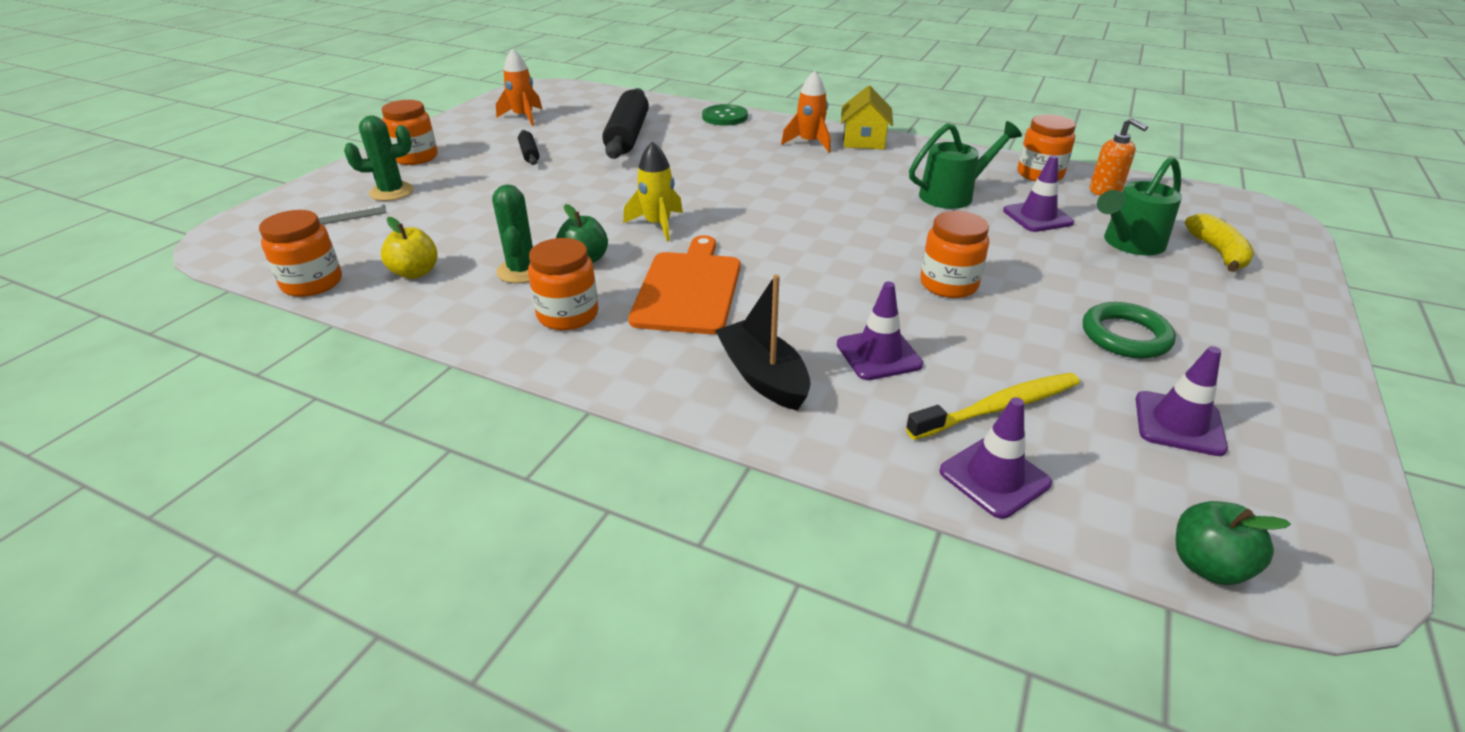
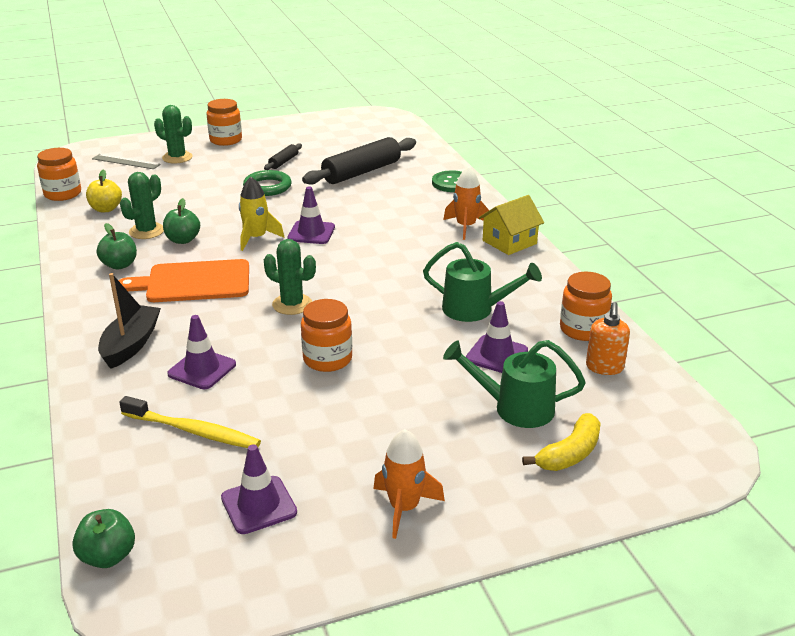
camera: 45 degrees right, 5 degrees down
(523, 117) = (330, 134): orange rocket -> orange rocket (404, 508)
(568, 315) = (119, 265): orange jar -> green apple
(688, 289) = (194, 282): orange cutting board -> orange cutting board turned 150 degrees counterclockwise
(820, 260) = (292, 304): none -> green cactus
(994, 477) = (116, 454): purple traffic cone -> purple traffic cone (311, 233)
(1125, 336) = (353, 450): green ring -> green ring (267, 187)

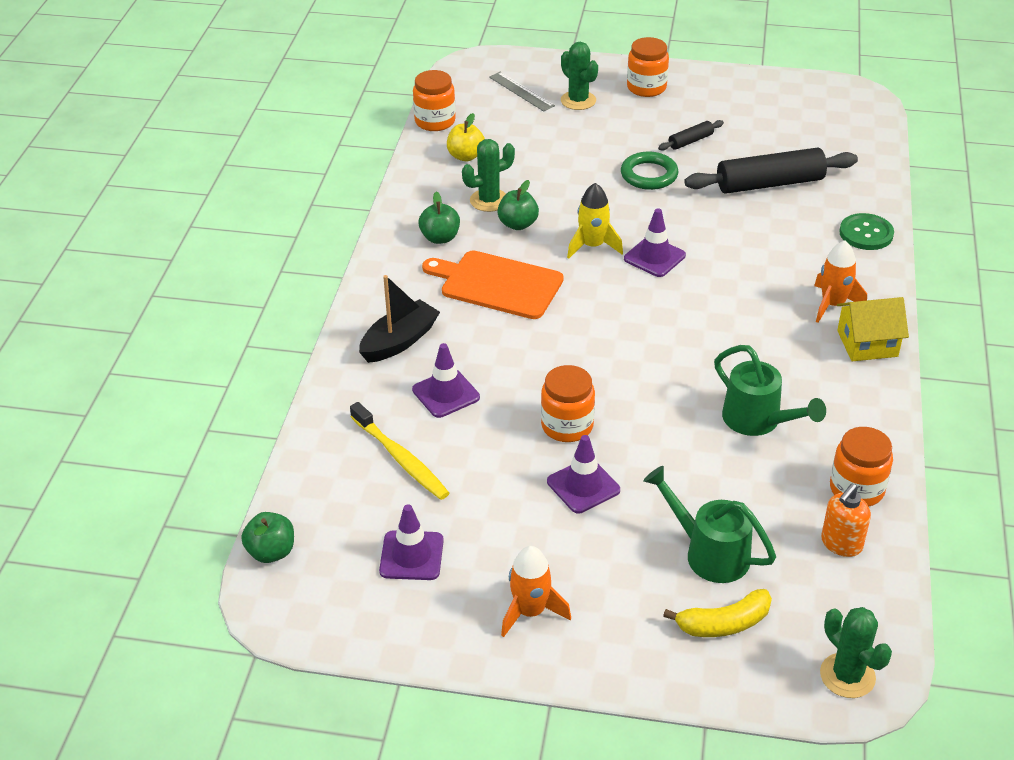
camera: 30 degrees right, 10 degrees up
(292, 304) = (575, 346): green cactus -> green cactus (847, 676)
(496, 355) = (738, 485): purple traffic cone -> purple traffic cone (583, 486)

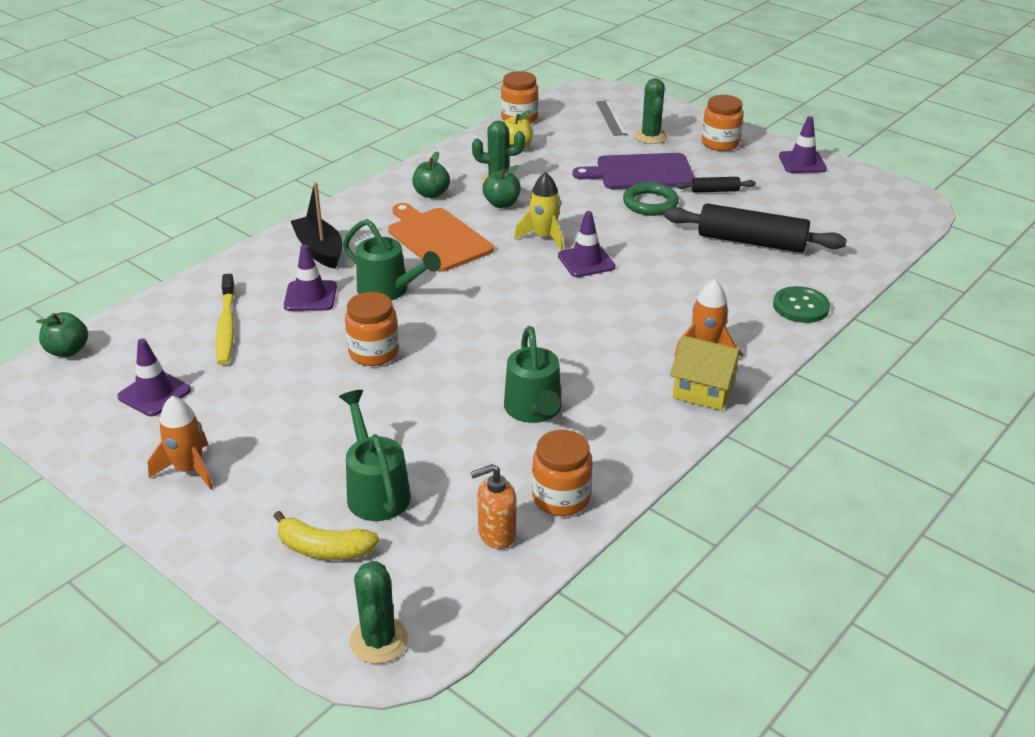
camera: 30 degrees right, 5 degrees down
(399, 341) = (319, 250): black boat -> black boat turned 105 degrees counterclockwise
(512, 357) = (389, 290): none -> green watering can
(583, 486) = (335, 399): purple traffic cone -> purple traffic cone (802, 163)
(608, 144) = (641, 172): none -> purple cutting board

